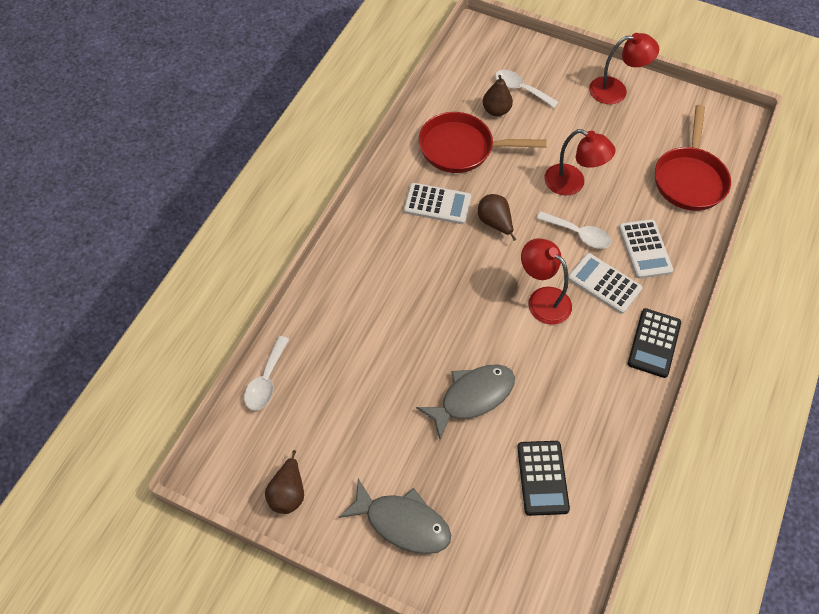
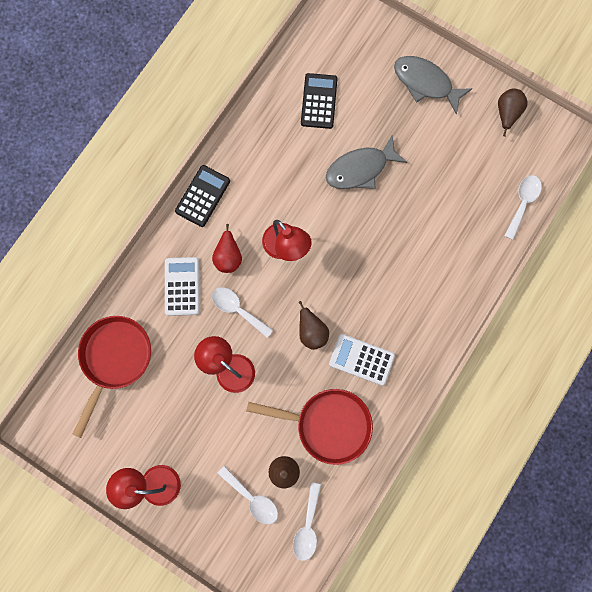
camera: 170 degrees left, 20 degrees up
(465, 75) = (307, 526): none -> white spoon
(604, 283) = (228, 256): white calculator -> red pear

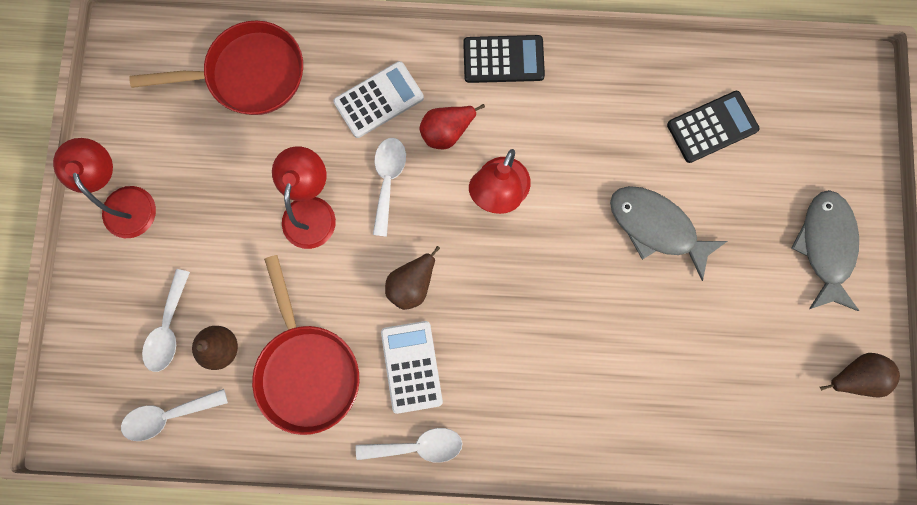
camera: 60 degrees right, 0 degrees up
(522, 203) = (744, 465): white spoon -> white spoon (417, 446)

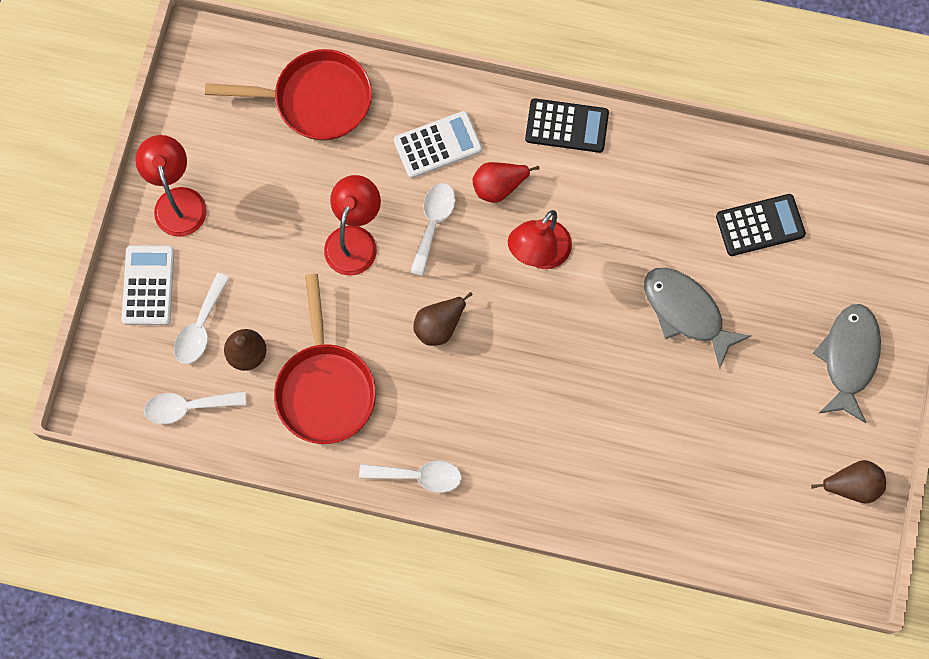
camera: 10 degrees right, 5 degrees down
(411, 366) = (426, 402): white calculator -> white calculator (148, 285)

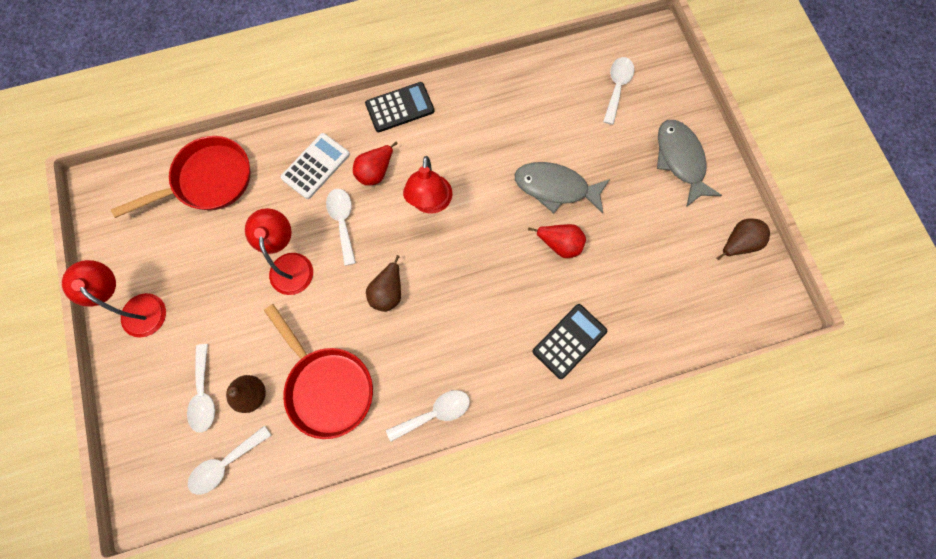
camera: 30 degrees left, 0 degrees up
(148, 285) = (145, 385): white calculator -> none
(652, 376) = (559, 244): none -> red pear
(760, 225) = (568, 105): black calculator -> black calculator (569, 341)
(830, 234) = (617, 87): none -> white spoon

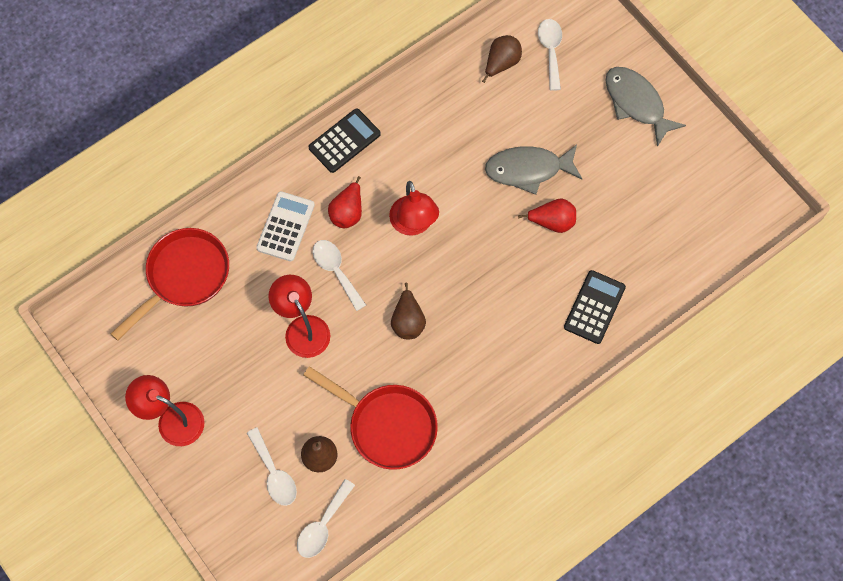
camera: 20 degrees left, 5 degrees down
(435, 413) = (497, 413): white spoon -> none
(738, 244) = (716, 165): brown pear -> brown pear (501, 63)

